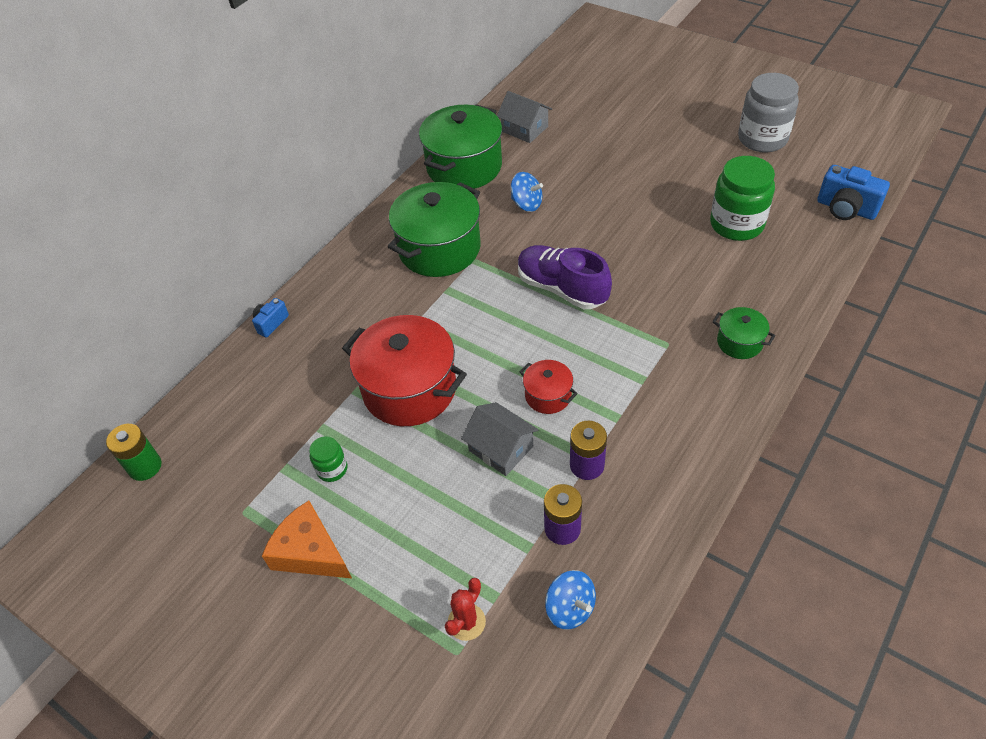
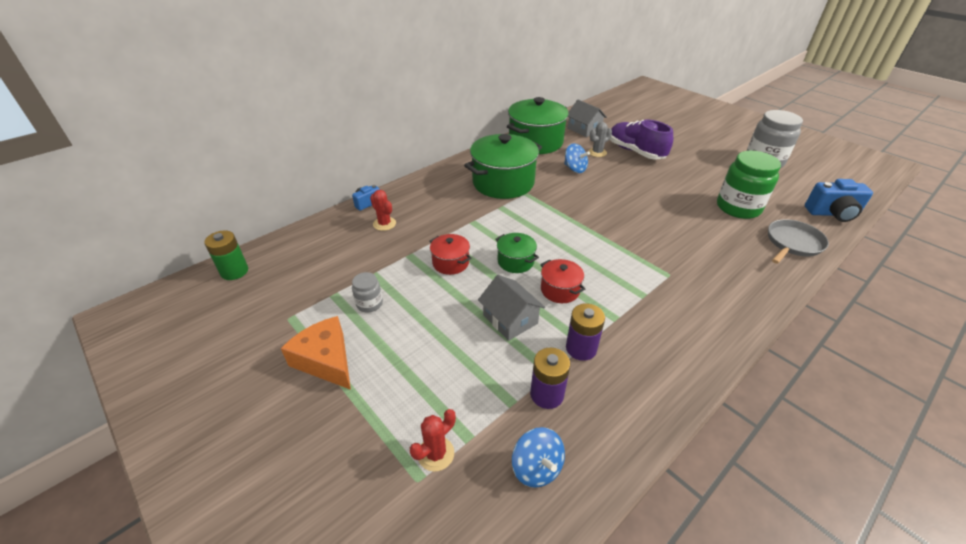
camera: 10 degrees right, 10 degrees down
(307, 350) = (384, 224): none -> red cactus
(332, 469) = (369, 304): green jar -> grey jar
(409, 389) = (450, 263): red pot -> red pot, size x0.48
(550, 168) = (597, 152): none -> grey cactus
(562, 288) = (589, 222): purple shoe -> purple shoe (635, 152)
(739, 342) = (733, 286): green pot -> green pot (515, 261)
(802, 265) = (792, 243): none -> grey pan
(846, 209) = (832, 214): blue camera -> blue camera turned 45 degrees counterclockwise

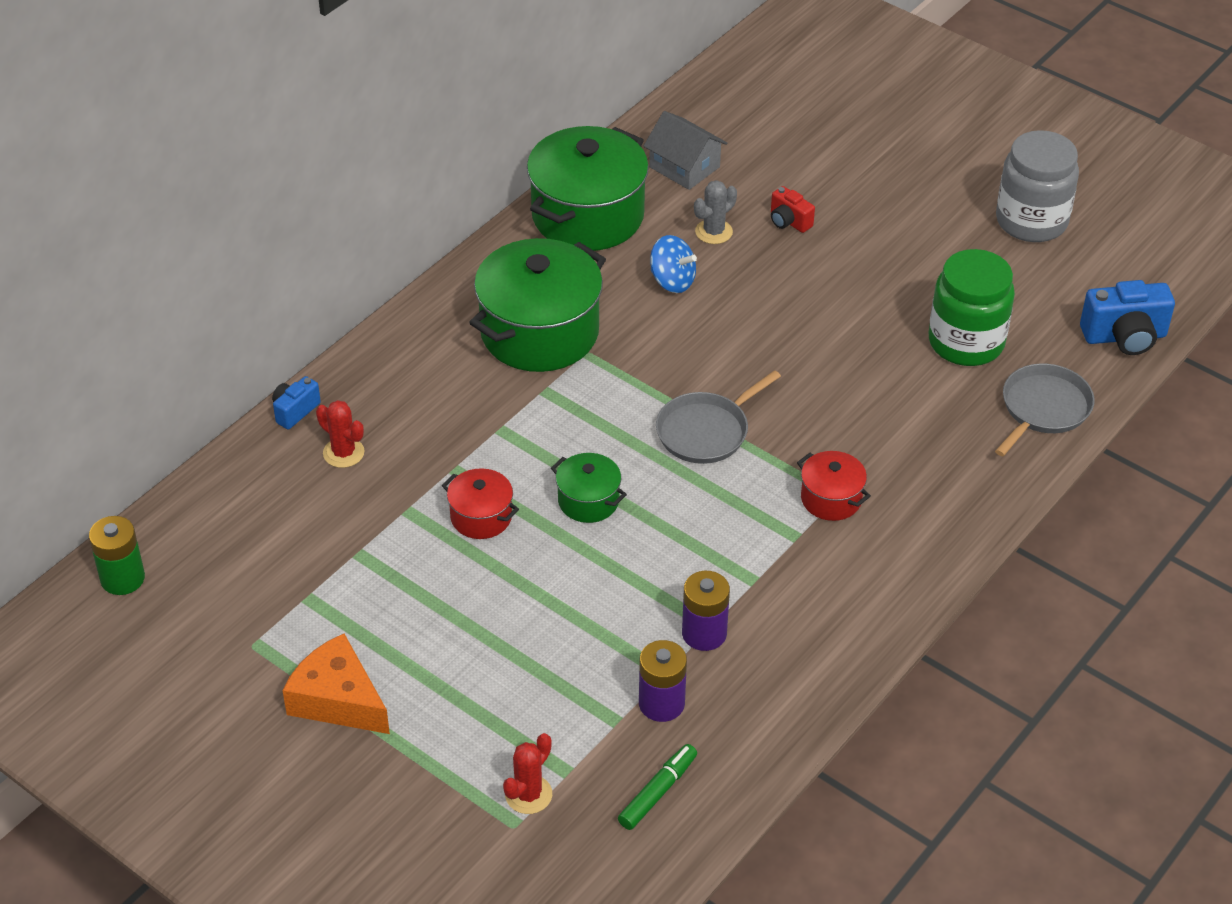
camera: 10 degrees left, 5 degrees up
(369, 304) = (371, 605): grey jar -> none
(510, 319) = (595, 602): grey house -> none
(536, 467) = (658, 792): blue spinning top -> green marker
(560, 290) = (666, 544): red pot -> red pot (831, 499)
(589, 234) = (706, 431): none -> grey pan
(635, 152) = (789, 221): purple shoe -> red camera

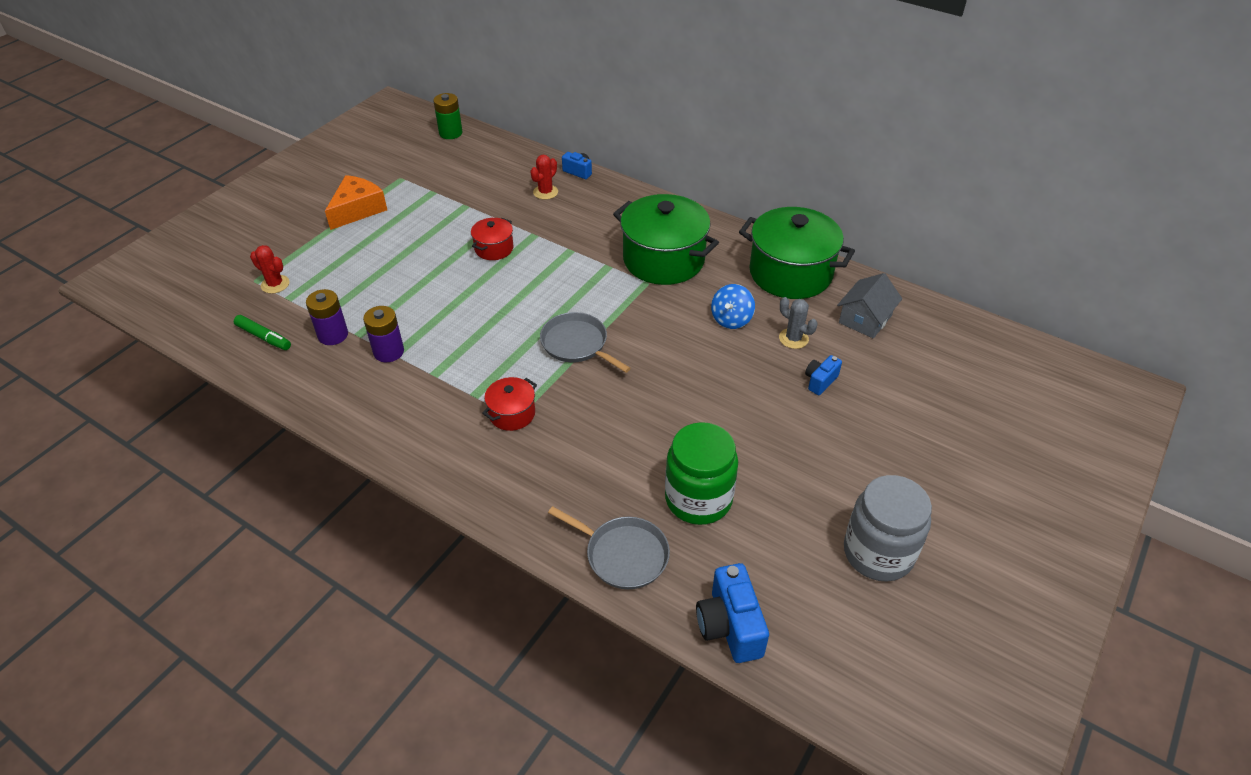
camera: 85 degrees right, 0 degrees up
(588, 501) = (508, 292): green pot -> none
(789, 221) = (820, 381): red camera -> blue camera

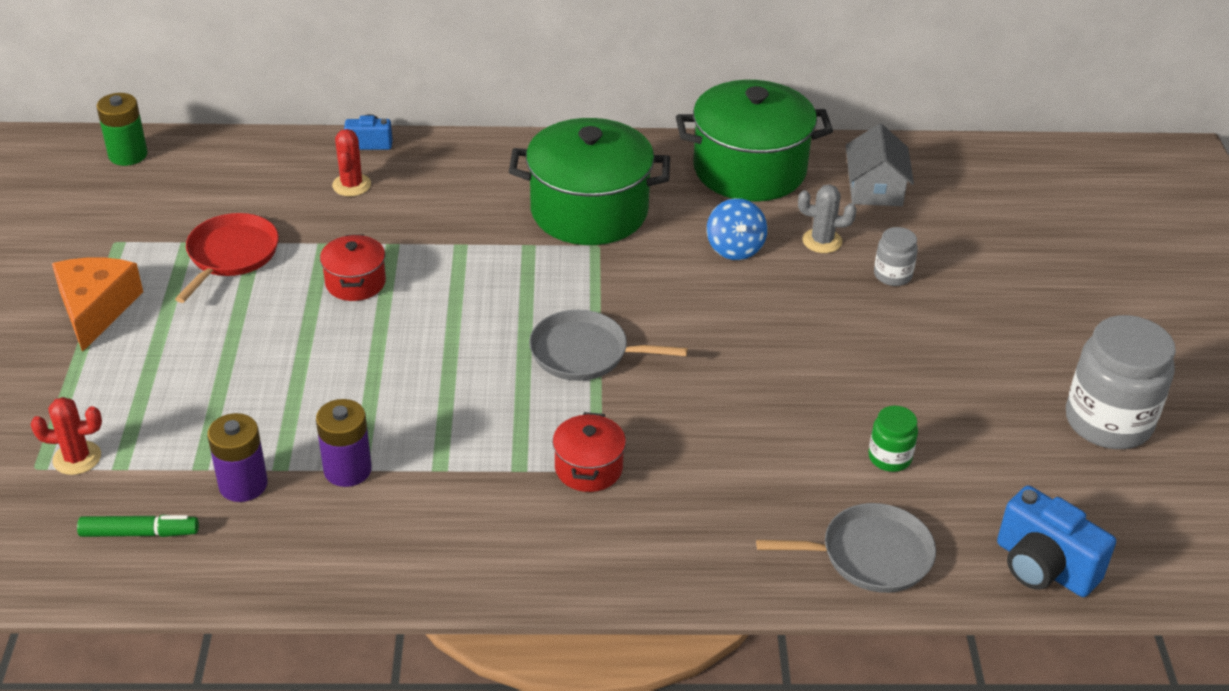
camera: 35 degrees left, 5 degrees down
(447, 207) = (231, 255): none -> red pan
(698, 499) = (889, 457): green jar -> green jar, size x0.49
(820, 381) = (892, 275): blue camera -> grey jar

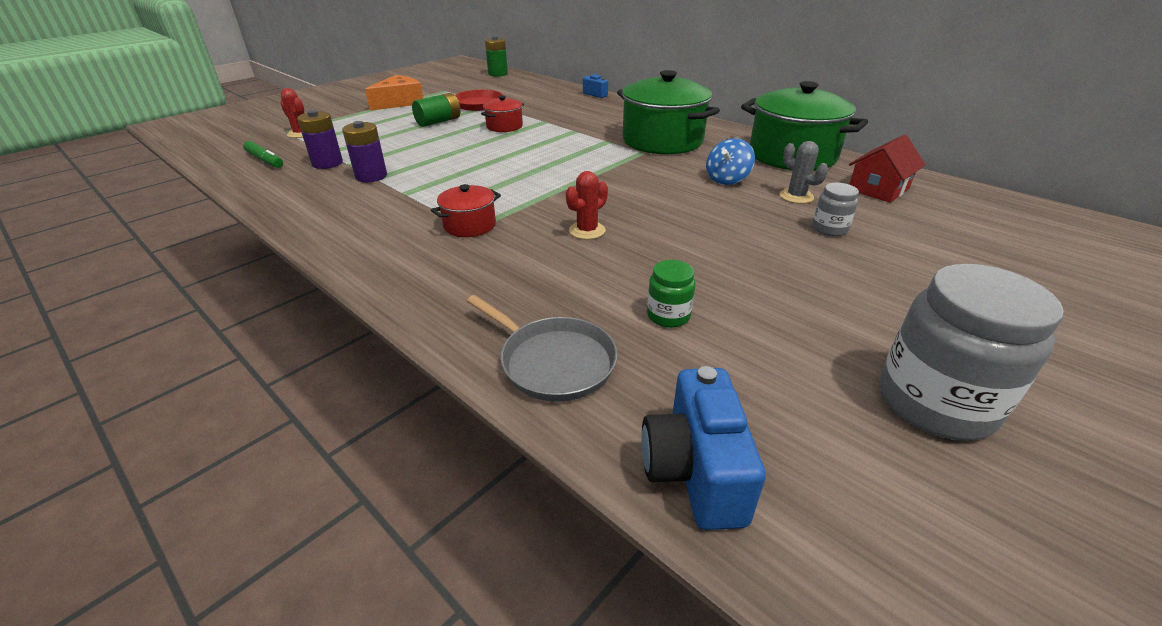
camera: 45 degrees right, 5 degrees down
(244, 320) = (439, 122): none -> green battery
(351, 185) = (564, 102): red cactus -> red cactus (587, 231)
(585, 353) = (559, 184): grey pan -> none
(875, 189) = (878, 189): grey house -> red house

